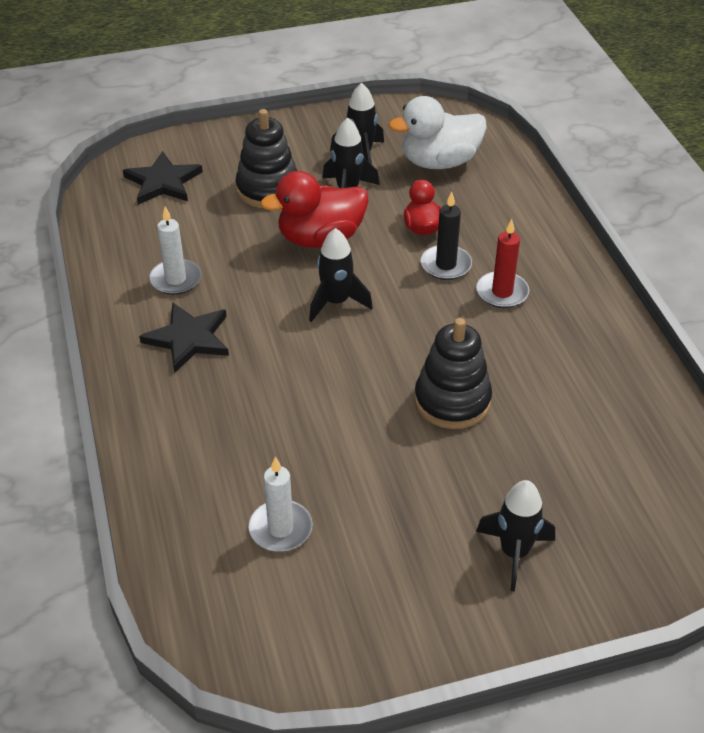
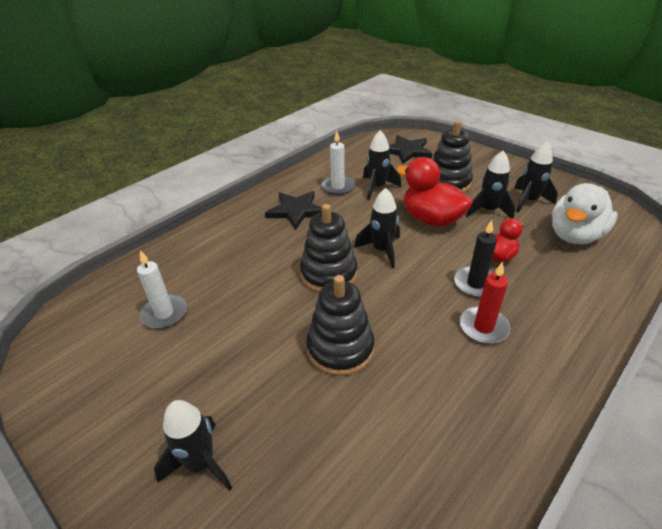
camera: 60 degrees right, 5 degrees down
(215, 247) = (377, 187): none -> black rocket
(337, 362) = (328, 274): none -> black stacking toy
(439, 162) = (575, 235): white duck -> white duck turned 90 degrees counterclockwise

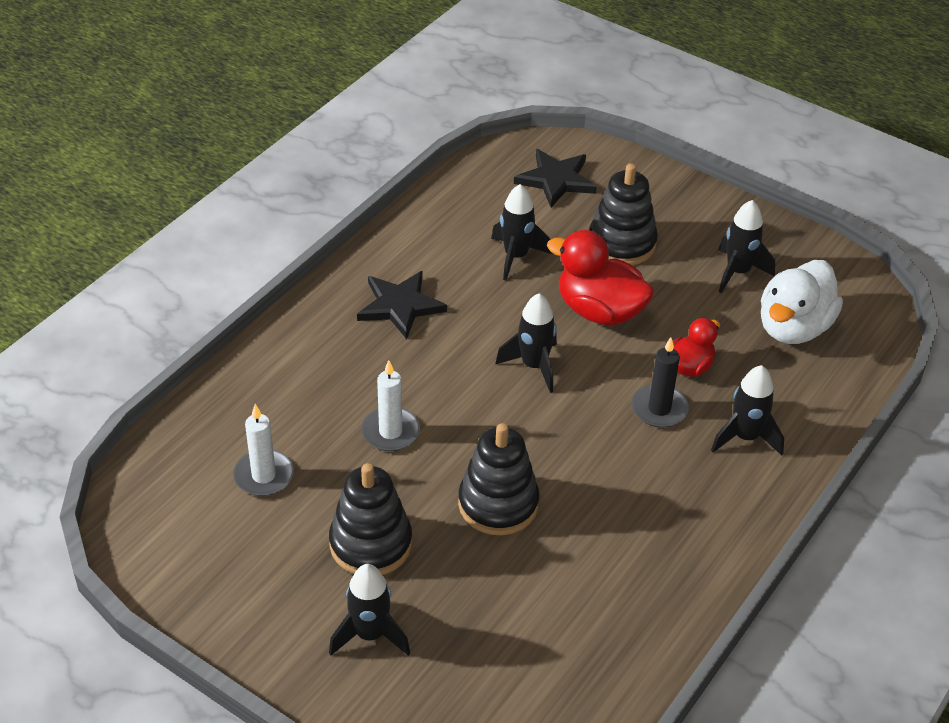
camera: 10 degrees left, 5 degrees up
(328, 274) = (467, 406): black stacking toy -> black stacking toy (371, 544)
(337, 187) = (455, 258): white candle -> white candle (390, 432)
(483, 327) = (667, 466): red candle -> none
(488, 210) = (680, 291): black rocket -> black rocket (745, 437)

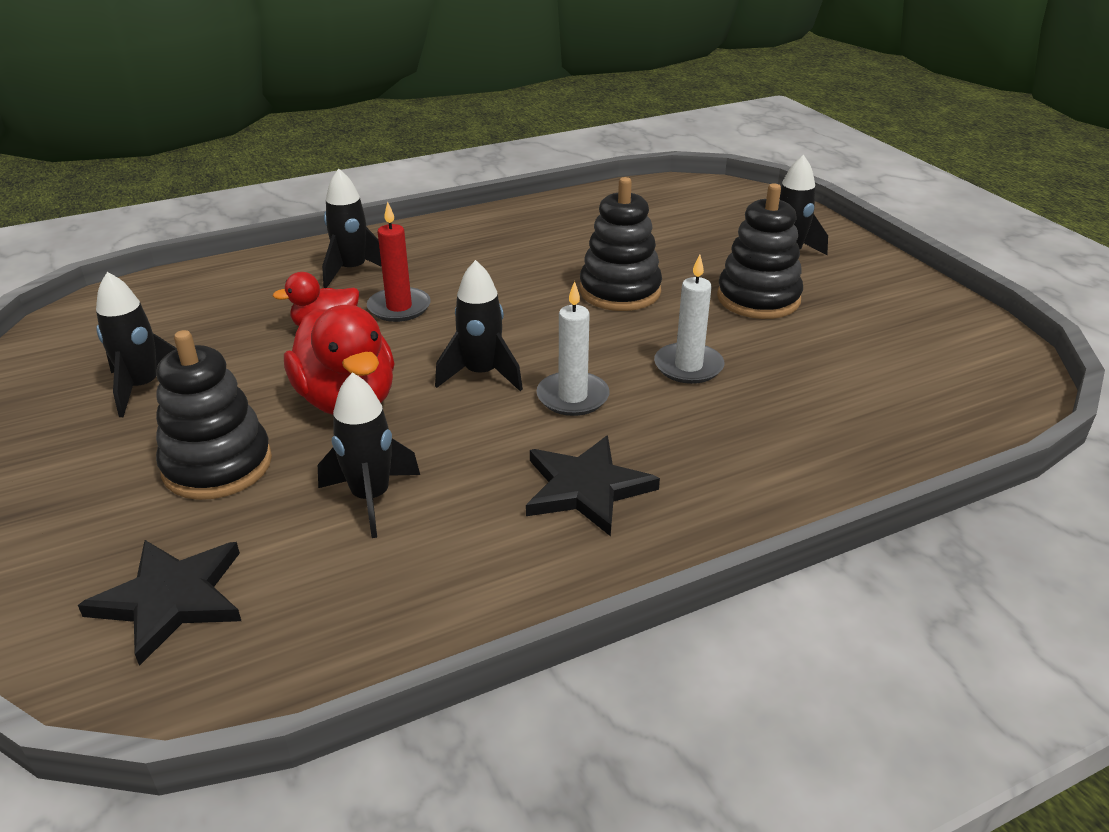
camera: 150 degrees left, 10 degrees down
(263, 475) = (850, 371): white candle -> white candle (572, 397)
(659, 409) = (399, 307): black candle -> red candle
(793, 328) = (179, 325): white duck -> none

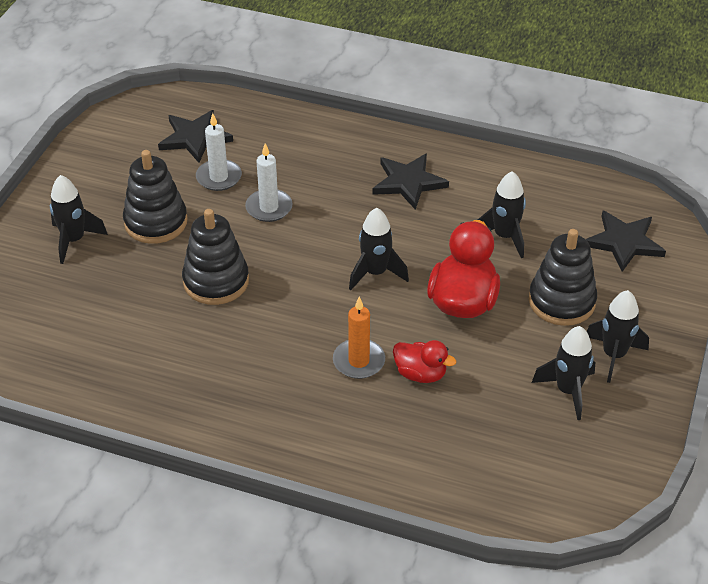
camera: 135 degrees left, 10 degrees up
(352, 271) = (347, 426): black rocket -> black rocket (614, 355)
(399, 307) = (359, 361): red candle -> orange candle
(572, 397) = (350, 228): white candle -> white candle (219, 177)
(897, 381) = (194, 138): none -> black star

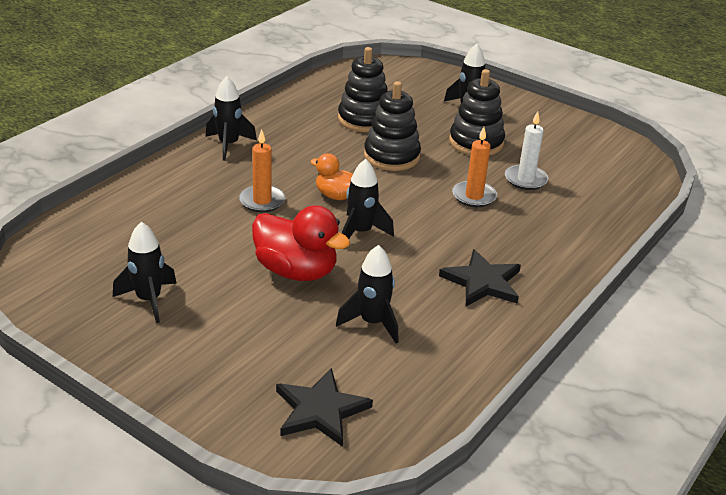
camera: 105 degrees right, 10 degrees down
(194, 138) = (587, 177): black star -> none
(269, 208) = (474, 196): white candle -> orange candle
(318, 306) = (336, 196): none -> orange duck
(420, 374) = (227, 227): red duck -> none
(561, 301) = (259, 332): black stacking toy -> black stacking toy (364, 119)
(614, 355) = (168, 343): black rocket -> black rocket (229, 145)

